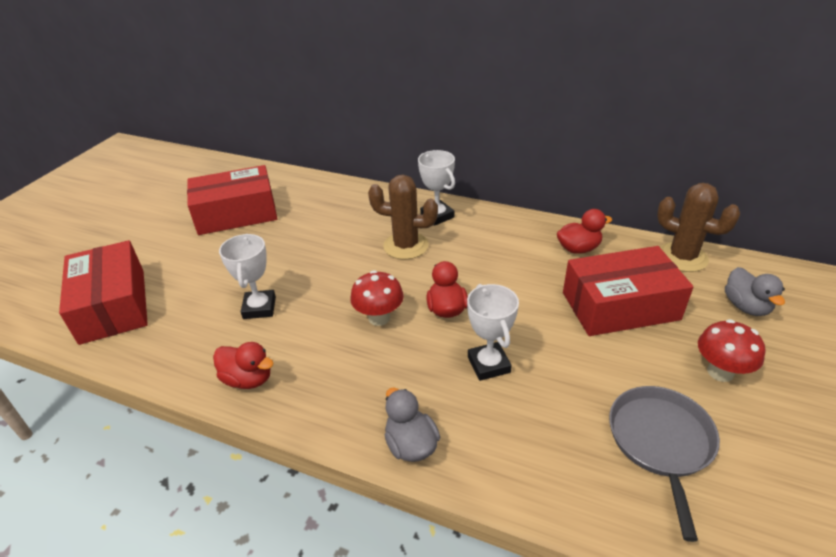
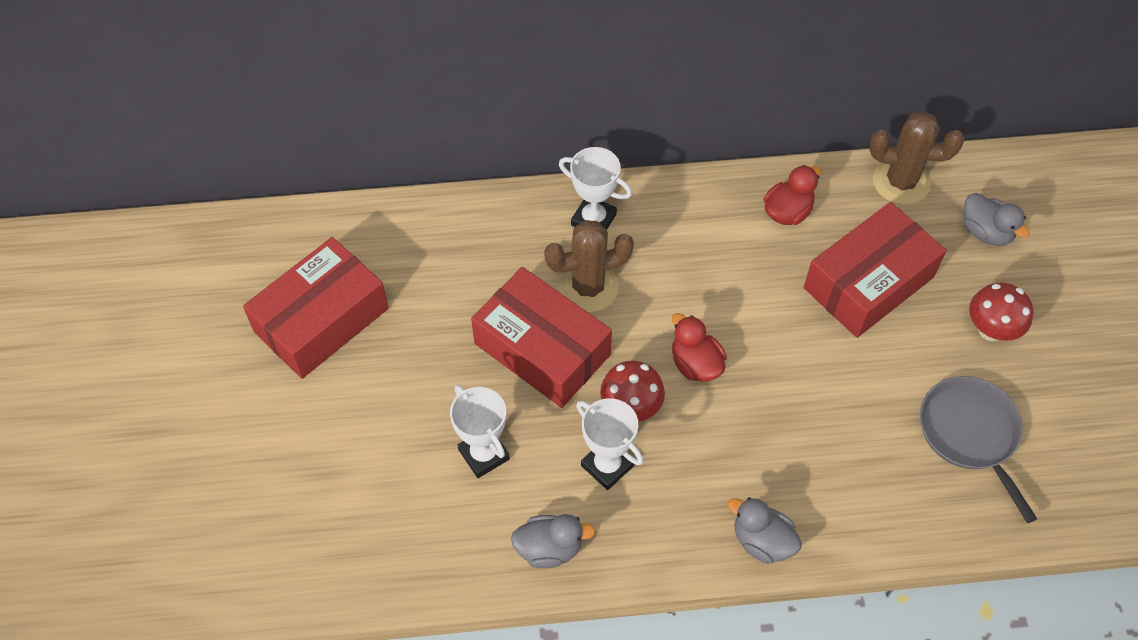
camera: 30 degrees left, 20 degrees up
(113, 305) = (297, 532): red box -> red box (542, 349)
(248, 379) = (549, 548): red duck -> grey duck
(488, 364) = (780, 417): white trophy -> white trophy (607, 466)

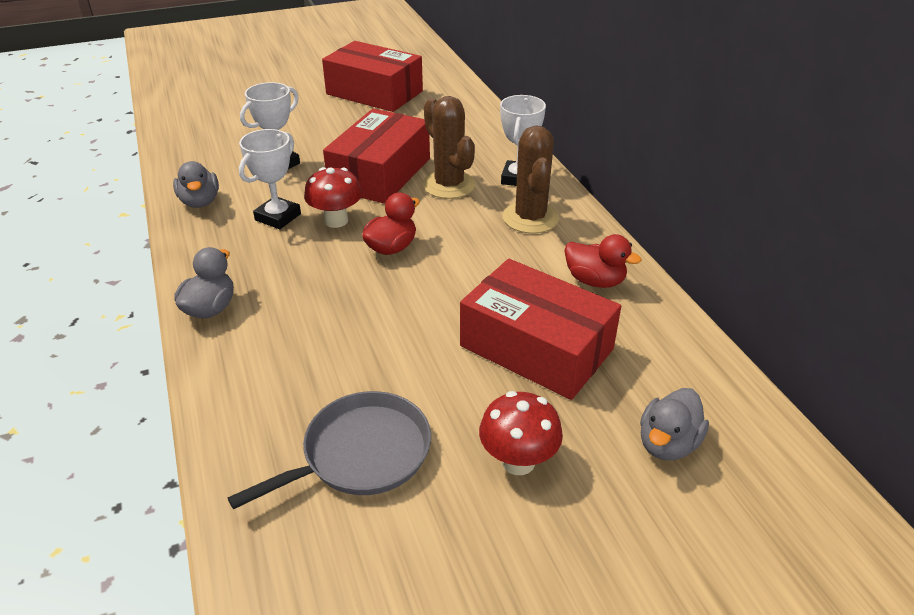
camera: 75 degrees right, 20 degrees down
(901, 182) = (692, 359): brown cactus -> brown cactus (530, 218)

